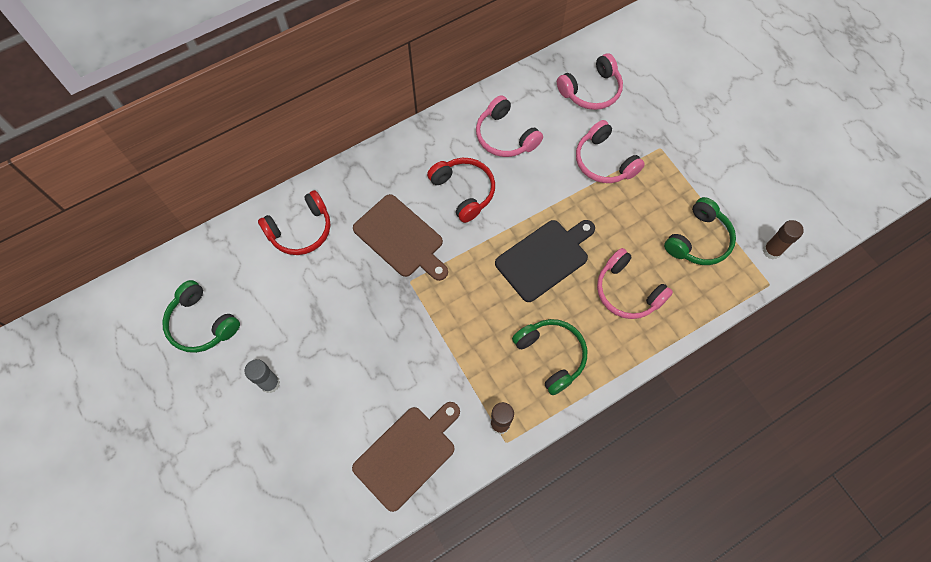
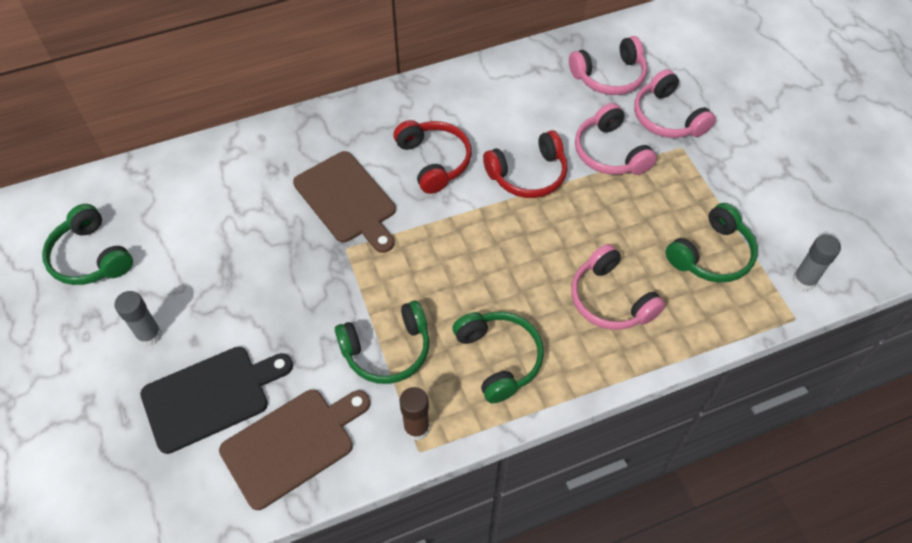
camera: 10 degrees right, 10 degrees down
(301, 230) = (233, 175): red headphones -> red headphones (528, 174)
(463, 363) = (387, 350): none -> green headphones
(505, 136) = (497, 110): pink headphones -> pink headphones (667, 117)
(545, 258) = (515, 247): black cutting board -> black cutting board (211, 396)
(771, 251) = (804, 280): brown glue stick -> grey glue stick

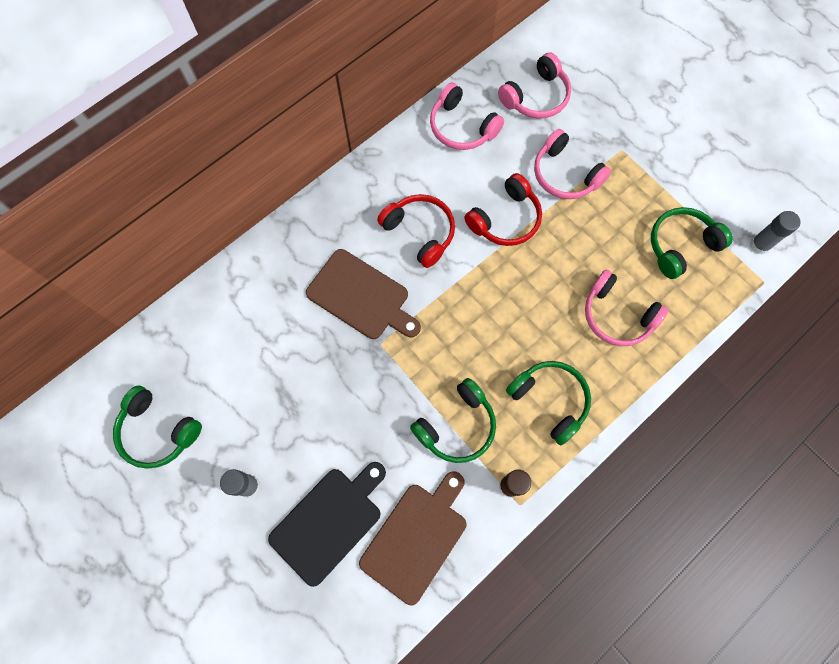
camera: 20 degrees left, 15 degrees up
(667, 117) = (599, 123): pink headphones -> pink headphones (462, 127)
(711, 254) = (681, 246): green headphones -> green headphones turned 150 degrees counterclockwise

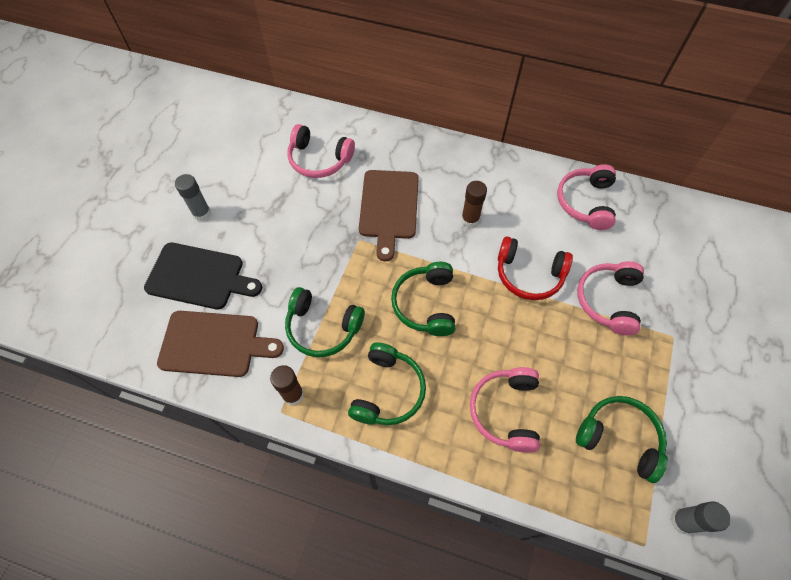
camera: 60 degrees right, 10 degrees down
(158, 431) = (214, 143): green headphones -> green headphones (426, 304)
(420, 232) = (470, 219): red headphones -> brown glue stick
(536, 97) = (662, 242): pink headphones -> pink headphones (319, 159)

